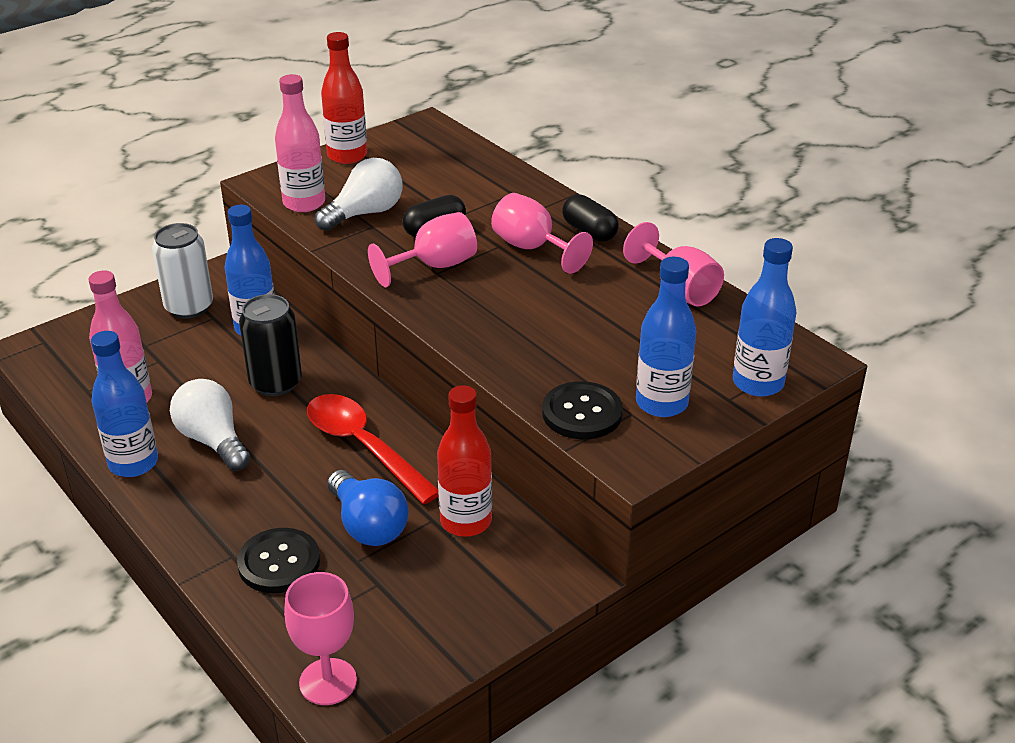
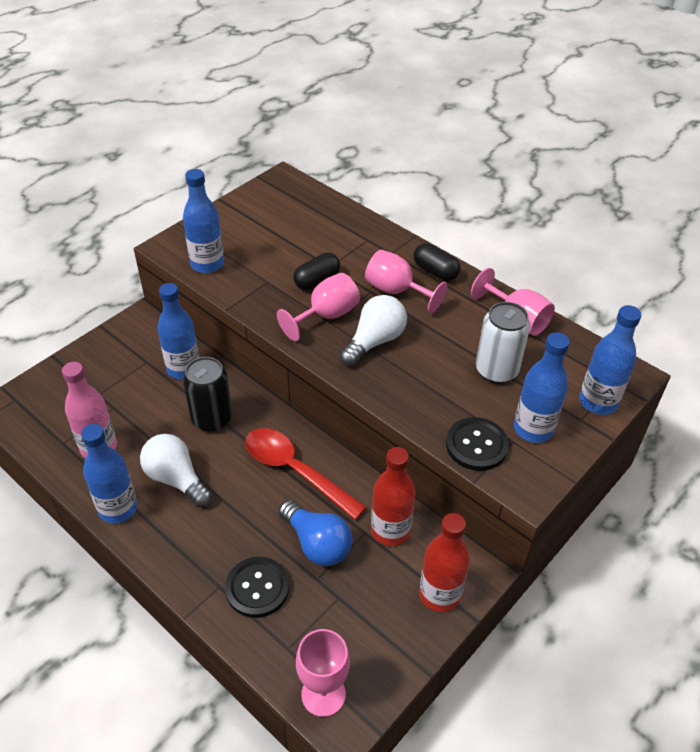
camera: 10 degrees left, 10 degrees up
(189, 307) = (125, 354): white can -> white can (496, 370)
(304, 203) = (207, 264): pink bottle -> blue bottle
(347, 156) = (229, 214): red bottle -> red bottle (439, 594)
(365, 213) = (258, 269): white light bulb -> white light bulb (374, 341)

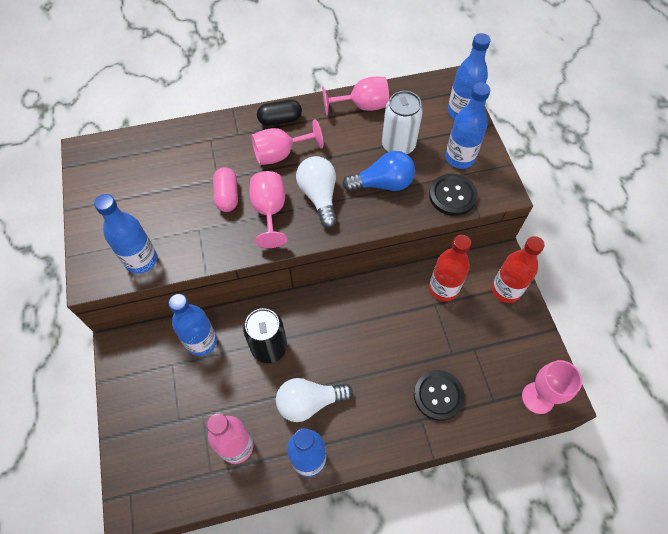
camera: 55 degrees left, 15 degrees up
(295, 471) = (357, 317): red spoon -> none
(317, 280) = (227, 196): black capsule -> pink capsule
(317, 544) = (426, 338): blue light bulb -> blue light bulb (383, 184)

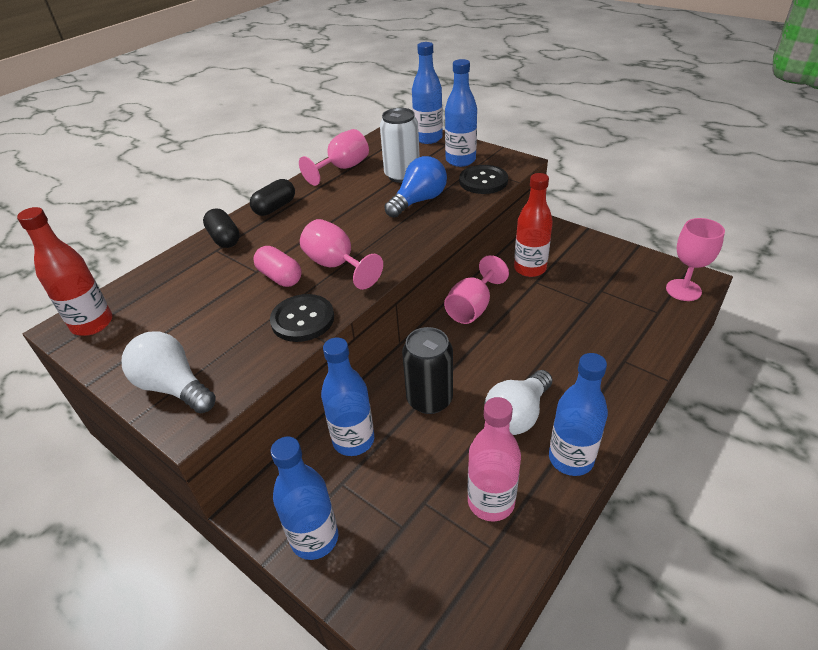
camera: 35 degrees left, 20 degrees down
(141, 260) = (235, 371): blue bottle -> blue bottle (314, 538)
(224, 131) = (224, 238): none -> black capsule
(280, 154) = (301, 227): pink goblet -> pink goblet (472, 308)
(319, 196) = (372, 234): white light bulb -> white light bulb (174, 387)
(438, 395) = (615, 336): black button -> black button (302, 319)
(506, 290) = (576, 243): red bottle -> red bottle (92, 324)

